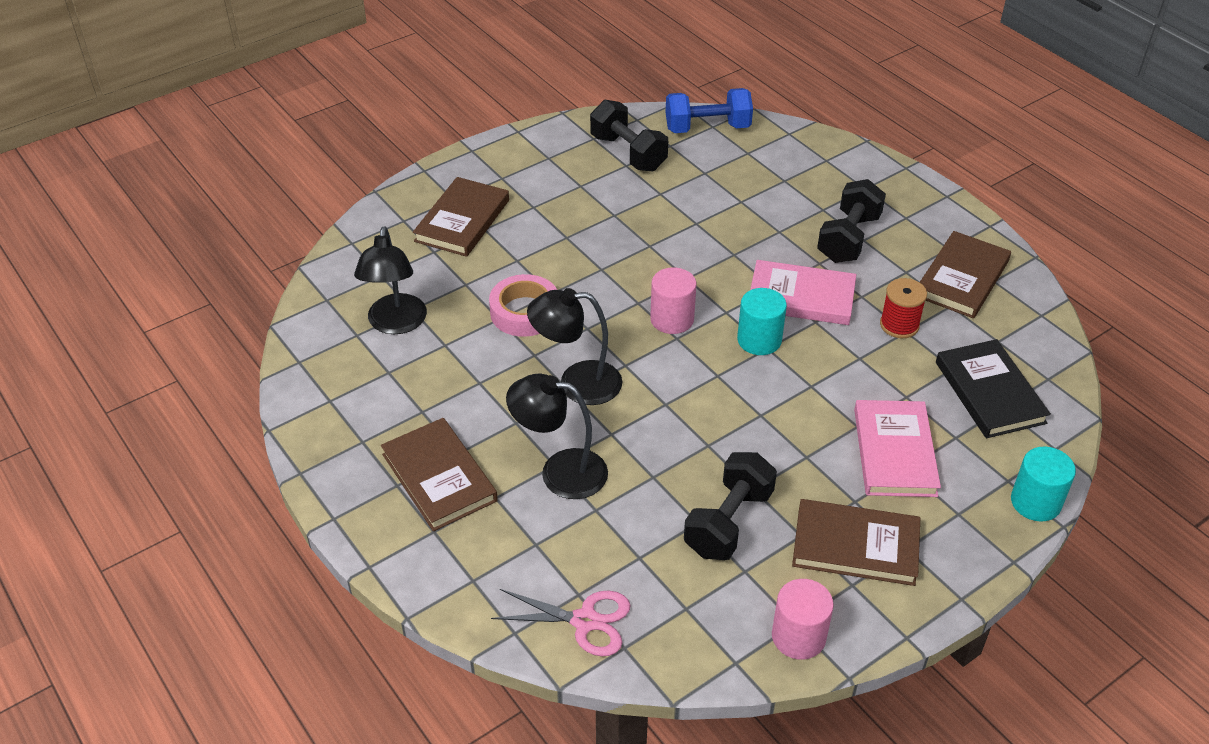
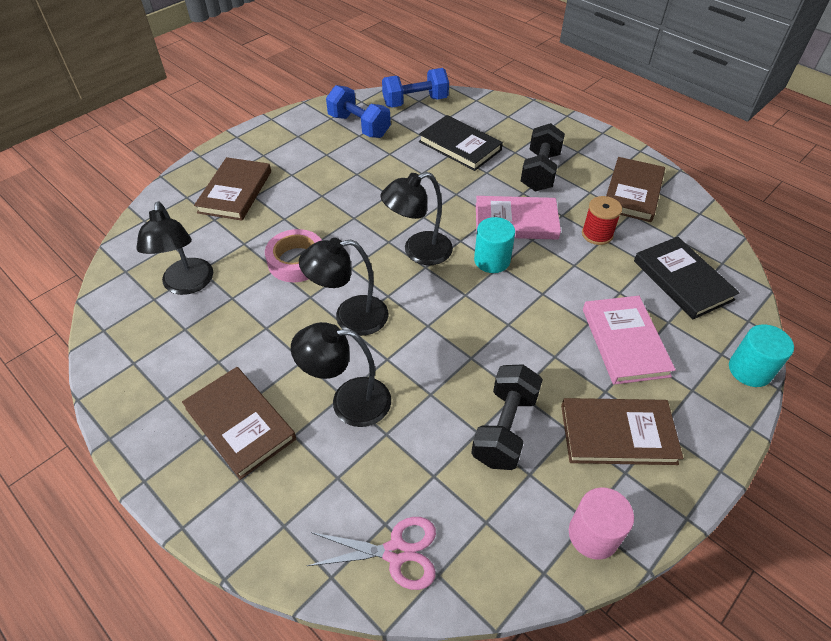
camera: 10 degrees left, 5 degrees up
(628, 153) = (359, 126): black dumbbell -> blue dumbbell
(672, 319) = (418, 252): pink cylinder -> black lamp
(753, 193) = (460, 146): none -> black book

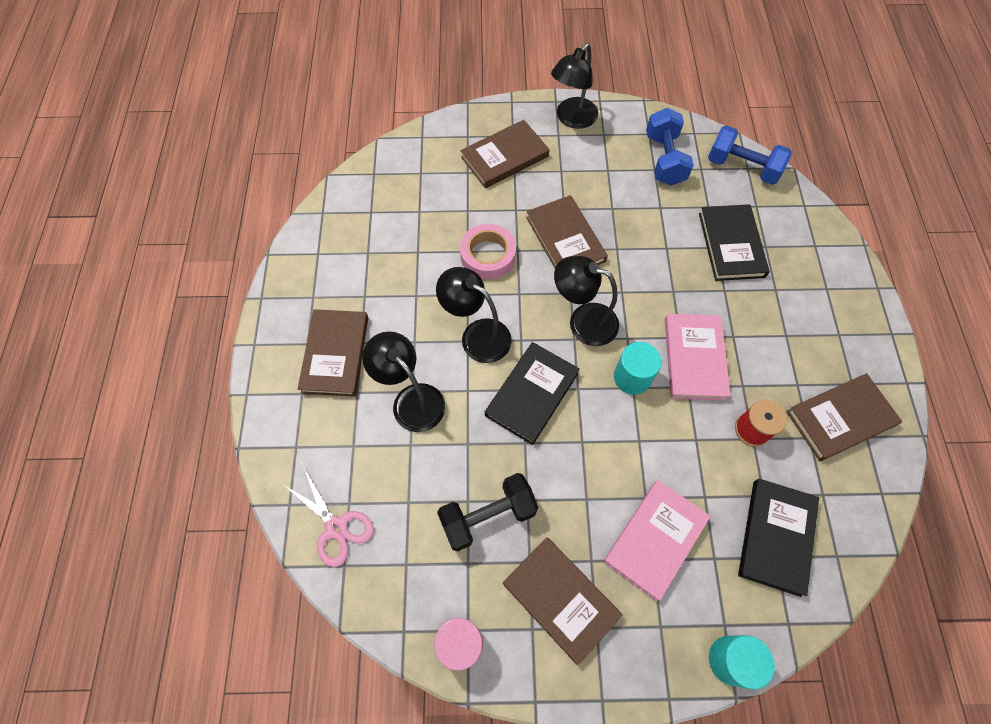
camera: 45 degrees right, 15 degrees up
(187, 285) = (400, 217): black lamp -> black lamp (572, 119)
(345, 212) = (565, 239): none -> brown book
(438, 323) = (532, 394): none -> black book
(516, 221) = (694, 358): pink book -> pink book turned 45 degrees clockwise
(540, 172) = (774, 327): black dumbbell -> none

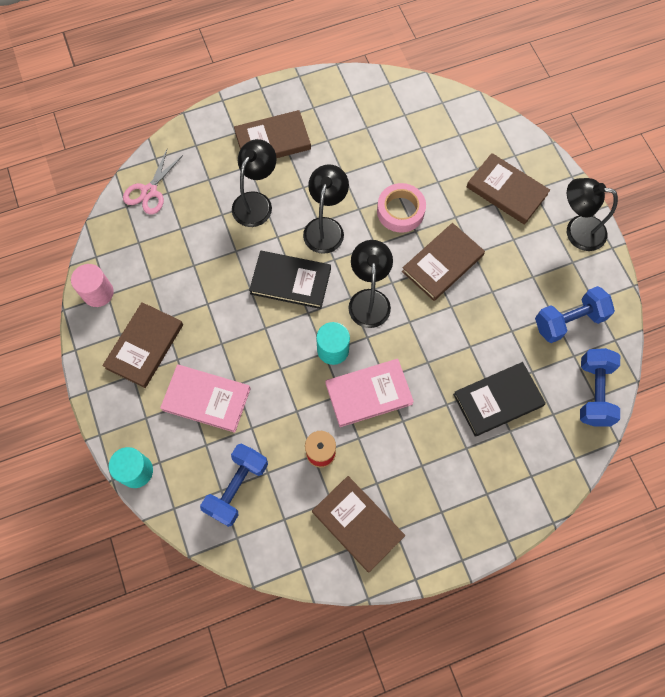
camera: 70 degrees right, 5 degrees up
(488, 516) = (187, 281): black dumbbell -> none
(776, 537) = (237, 487): black book -> blue dumbbell

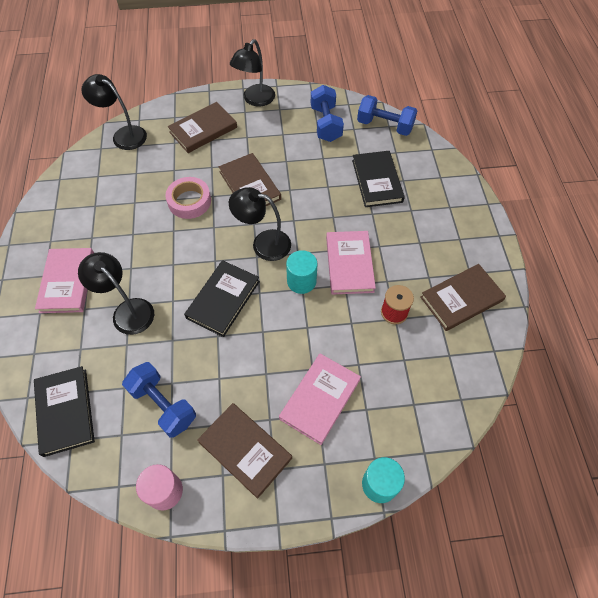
camera: 75 degrees left, 10 degrees down
(149, 191) = (65, 411): pink scissors -> black book
(237, 487) = (413, 389): blue dumbbell -> blue dumbbell (163, 405)
(273, 140) = (67, 282): brown book -> pink book
(325, 227) = (180, 259): black lamp -> black lamp (123, 135)

